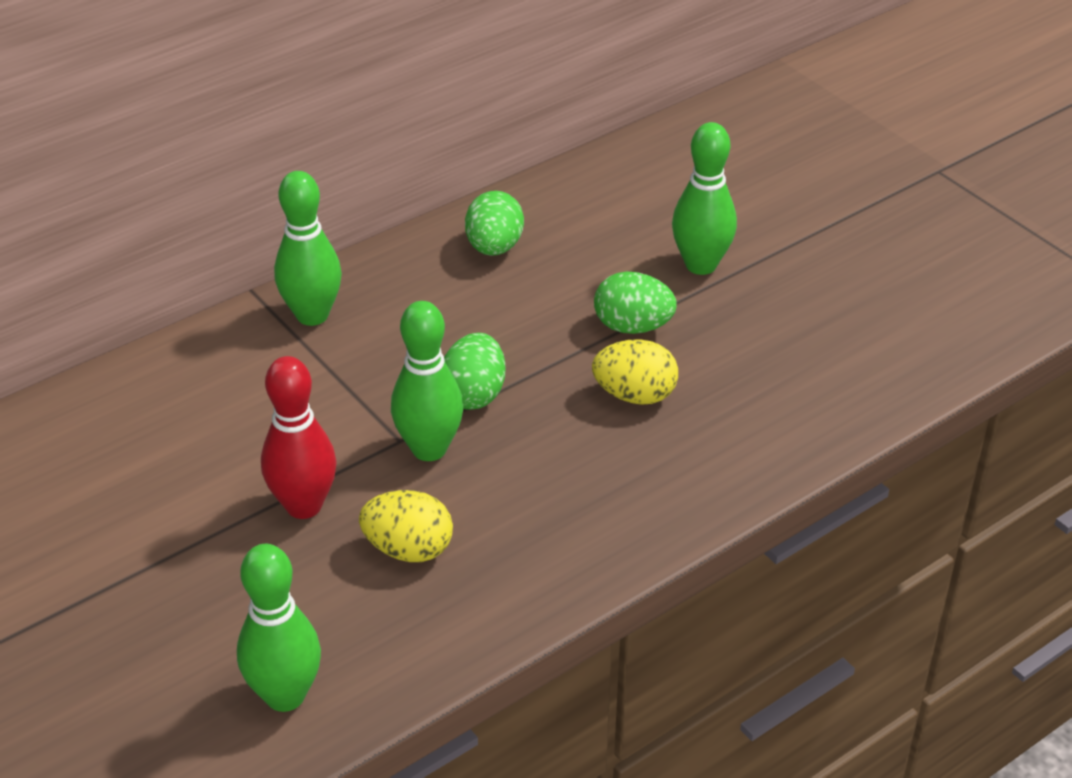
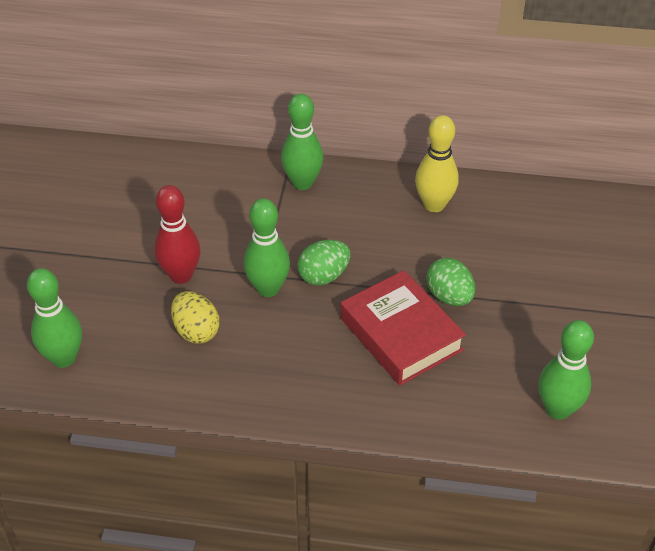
camera: 45 degrees right, 5 degrees up
(494, 247) = (434, 205): green egg -> yellow bowling pin
(635, 395) = (401, 334): yellow egg -> red book
(701, 265) = (533, 288): green bowling pin -> green bowling pin (557, 409)

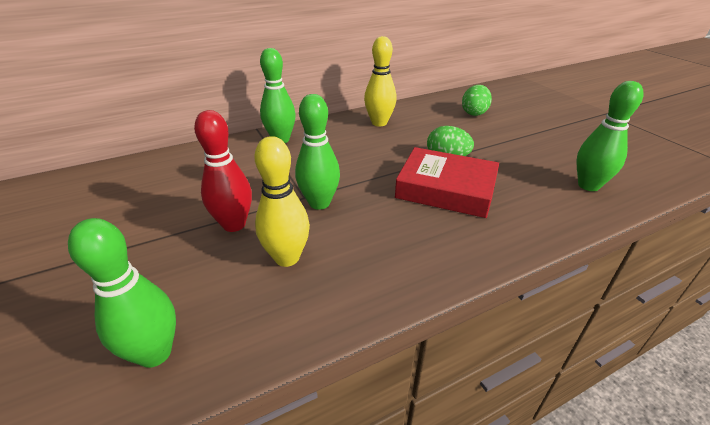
camera: 35 degrees left, 10 degrees down
(196, 331) = (287, 258): yellow egg -> yellow bowling pin
(323, 276) = (353, 180): green egg -> green egg (474, 113)

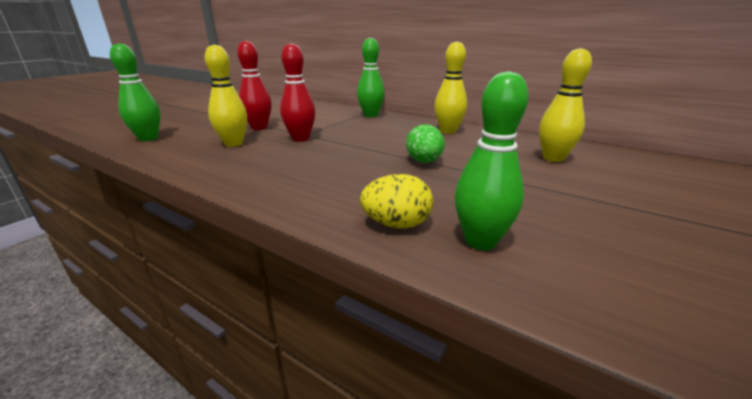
camera: 60 degrees right, 10 degrees down
(319, 203) = (300, 138): green bowling pin -> red bowling pin
(446, 189) = (366, 169): red book -> none
(474, 113) = (553, 158): green egg -> yellow bowling pin
(558, 207) = (396, 224): none -> yellow egg

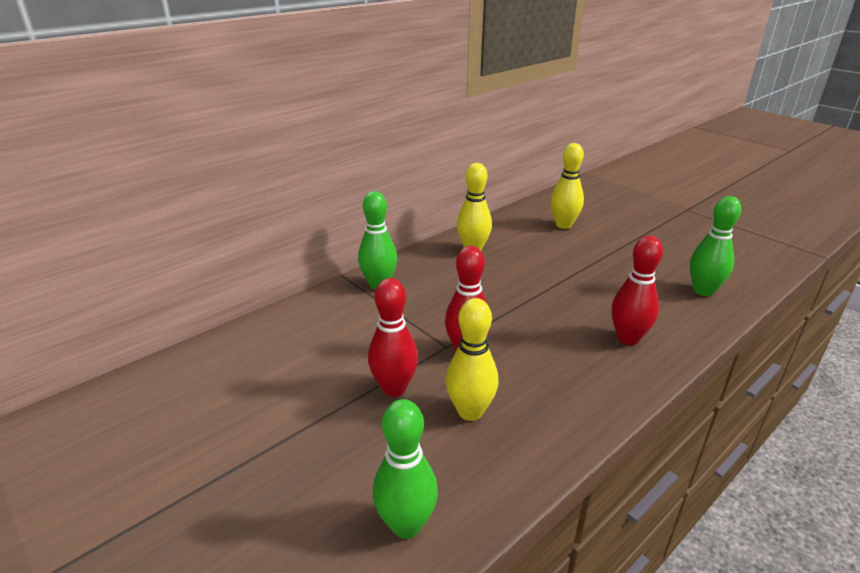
camera: 75 degrees left, 5 degrees up
(334, 190) = (628, 338): none -> red bowling pin
(396, 224) = (686, 317): yellow egg -> none
(424, 162) = (563, 282): green egg -> none

